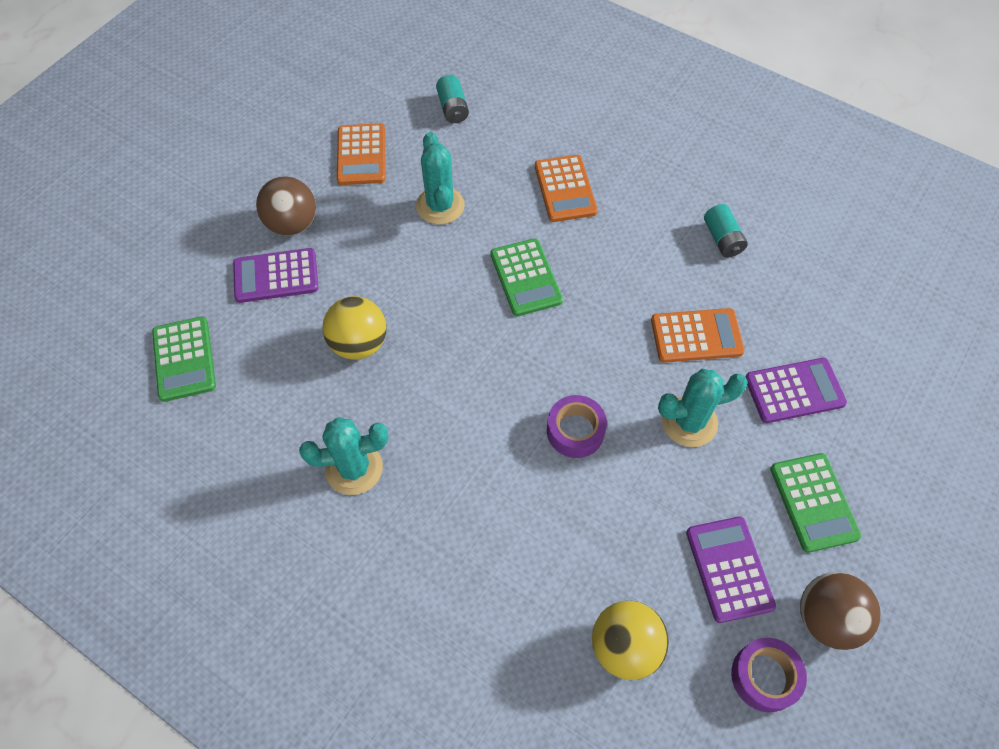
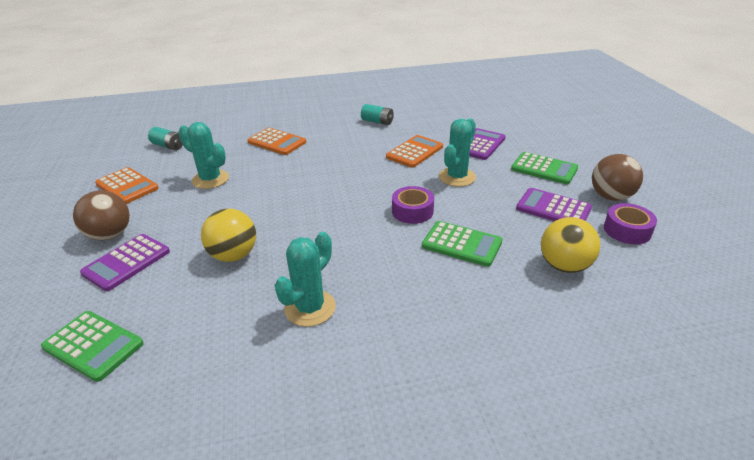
camera: 45 degrees left, 25 degrees down
(526, 278) = (301, 178): green calculator -> green calculator (461, 244)

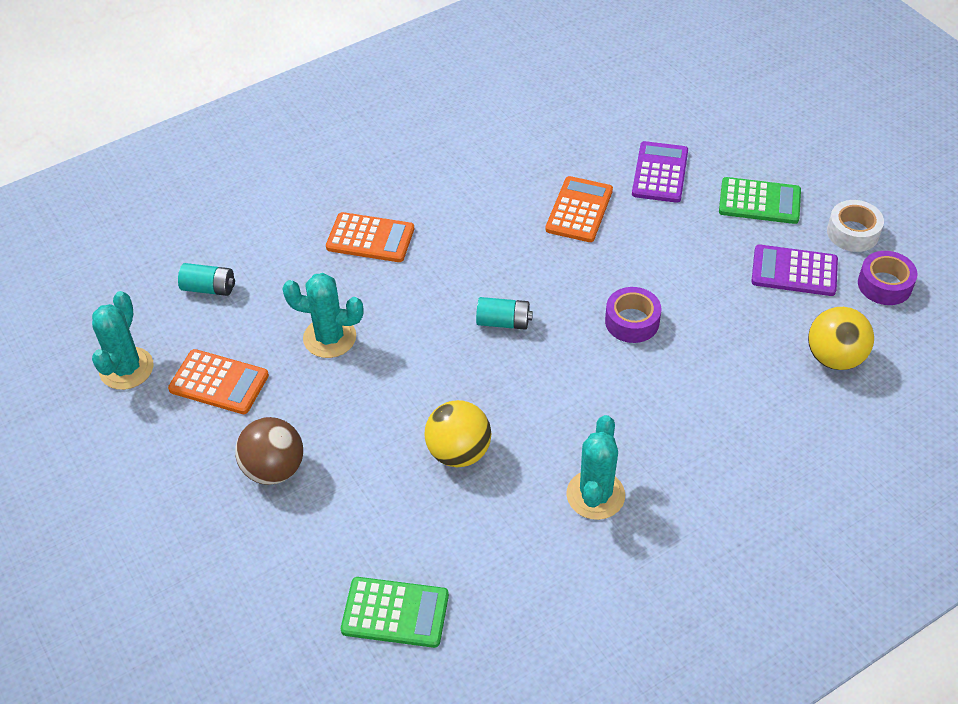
camera: 20 degrees left, 15 degrees up
(126, 262) = (334, 501): purple calculator -> none
(377, 122) = (491, 156): turquoise battery -> turquoise battery (503, 322)
(457, 177) = (658, 246): turquoise cactus -> turquoise cactus (126, 368)
(461, 244) = (713, 358): green calculator -> none
(611, 197) = (853, 233): brown ball -> white tape

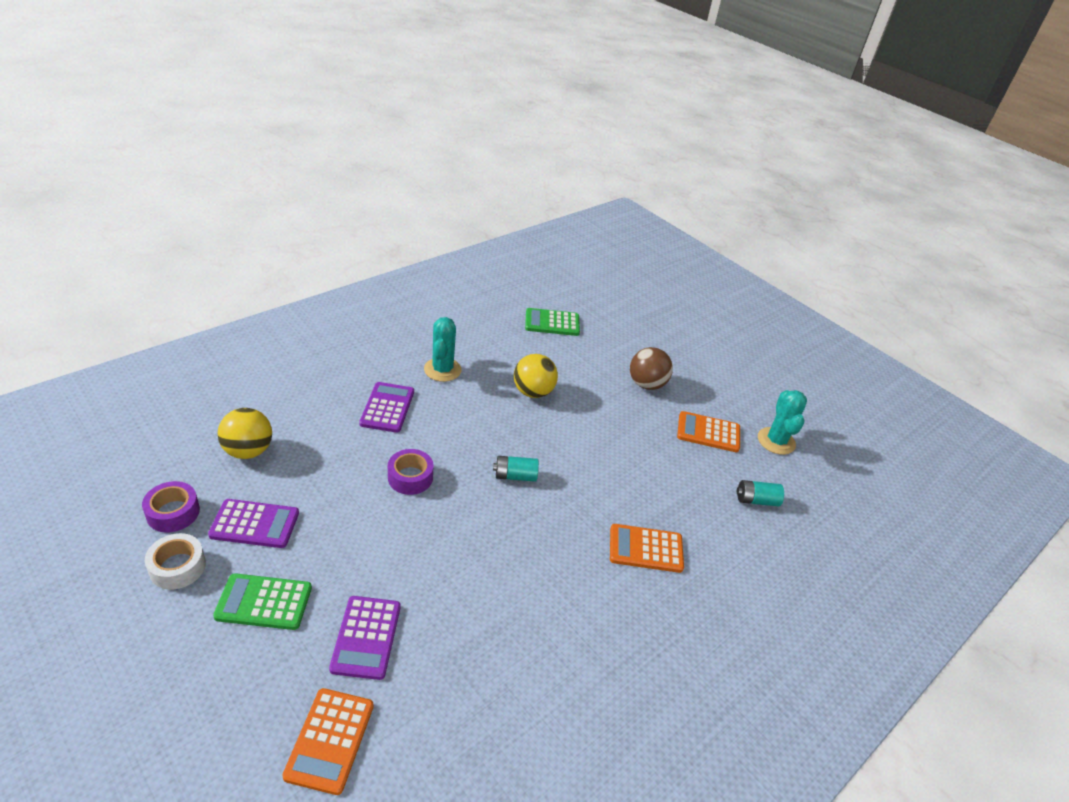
camera: 165 degrees right, 10 degrees down
(329, 338) = (645, 463): turquoise cactus -> none
(579, 210) = (455, 585): orange calculator -> orange calculator (330, 740)
(672, 423) = (387, 408): none -> purple calculator

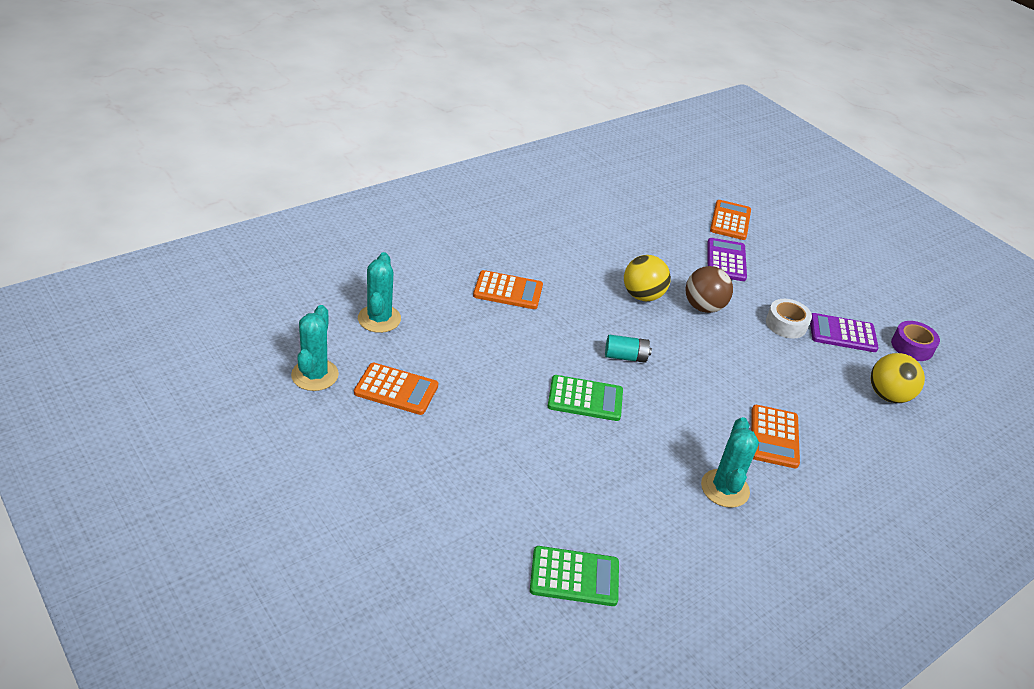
camera: 175 degrees left, 0 degrees up
(177, 567) = (879, 310): white tape -> white tape (786, 324)
(264, 602) = (805, 284): green calculator -> green calculator (585, 399)
(387, 408) = (774, 437): purple calculator -> orange calculator
(410, 477) = (727, 362): purple tape -> none
(533, 392) = (606, 451): yellow ball -> yellow ball (642, 296)
(646, 384) = (452, 458): brown ball -> brown ball (703, 307)
(756, 500) = (379, 319): turquoise battery -> turquoise cactus

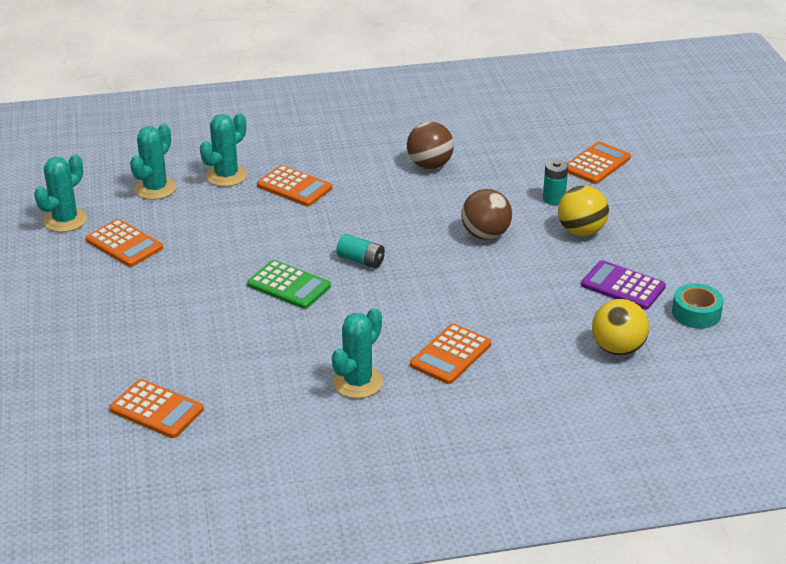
camera: 30 degrees right, 5 degrees down
(436, 291) = (226, 176): none -> turquoise cactus
(574, 577) = (156, 410): green calculator -> orange calculator
(604, 246) = (430, 165): none -> brown ball
(642, 296) = (428, 214): yellow ball -> yellow ball (581, 231)
(726, 260) = (554, 199): purple calculator -> turquoise battery
(786, 324) = (564, 266): white tape -> none
(912, 347) = (696, 313): purple tape -> turquoise tape

